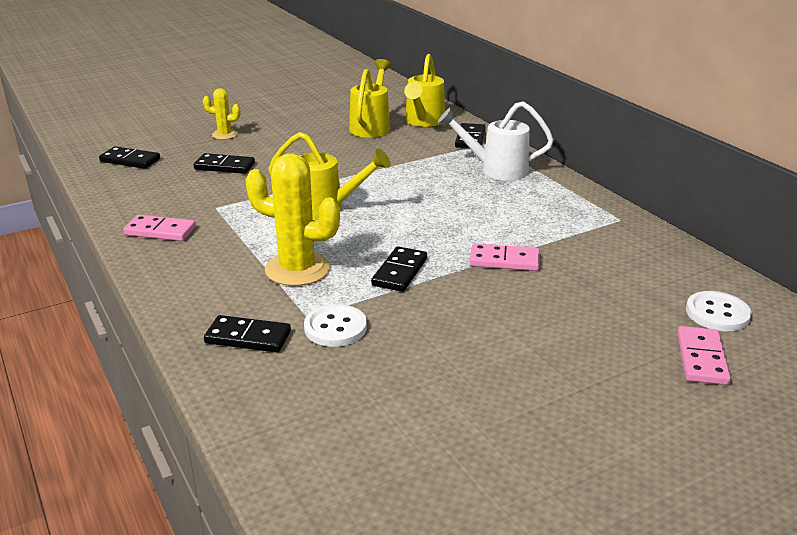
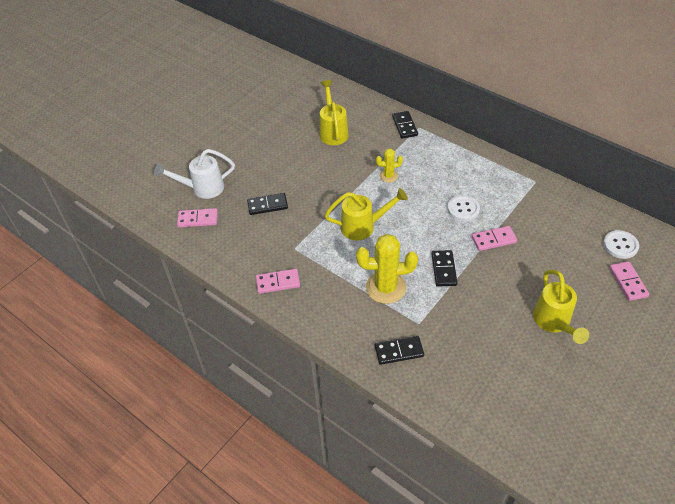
camera: 20 degrees left, 20 degrees up
(130, 160) = (198, 219): black domino -> pink domino
(224, 135) = (240, 171): yellow cactus -> yellow cactus (388, 176)
(335, 328) = (439, 327): white button -> white button (463, 209)
(423, 122) = (363, 116): yellow watering can -> yellow watering can (554, 323)
(495, 170) = (439, 155): white watering can -> white watering can (202, 188)

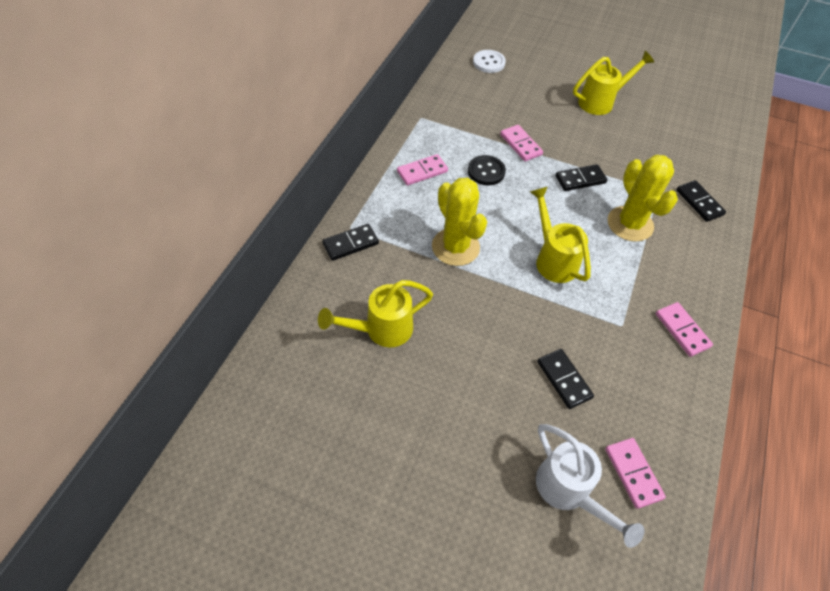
camera: 110 degrees left, 5 degrees up
(388, 176) = (455, 247): yellow cactus -> yellow cactus, size x1.89
(463, 209) = (486, 171): white button -> black button
(628, 282) = (531, 59): pink domino -> pink domino (422, 171)

